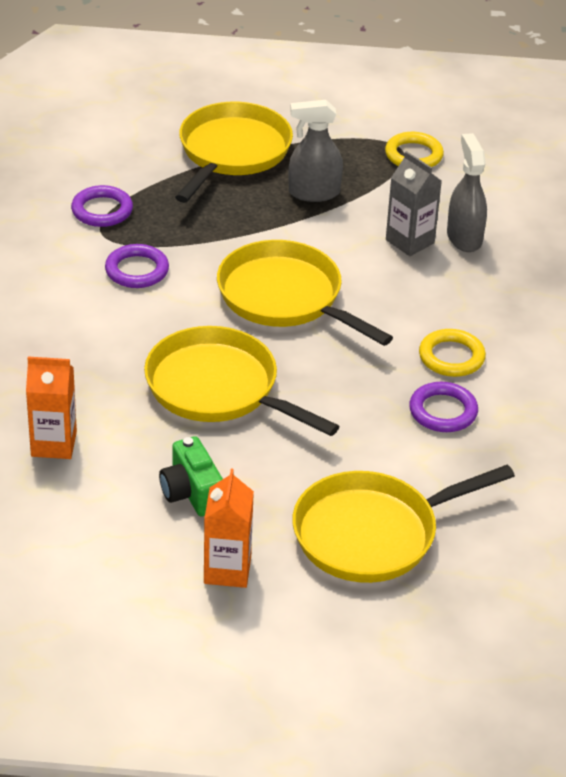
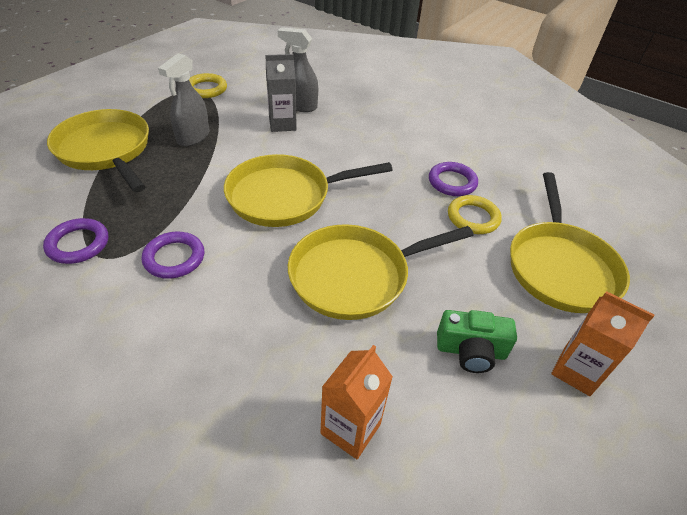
camera: 60 degrees left, 5 degrees up
(451, 357) = (403, 157): yellow ring -> yellow ring (473, 218)

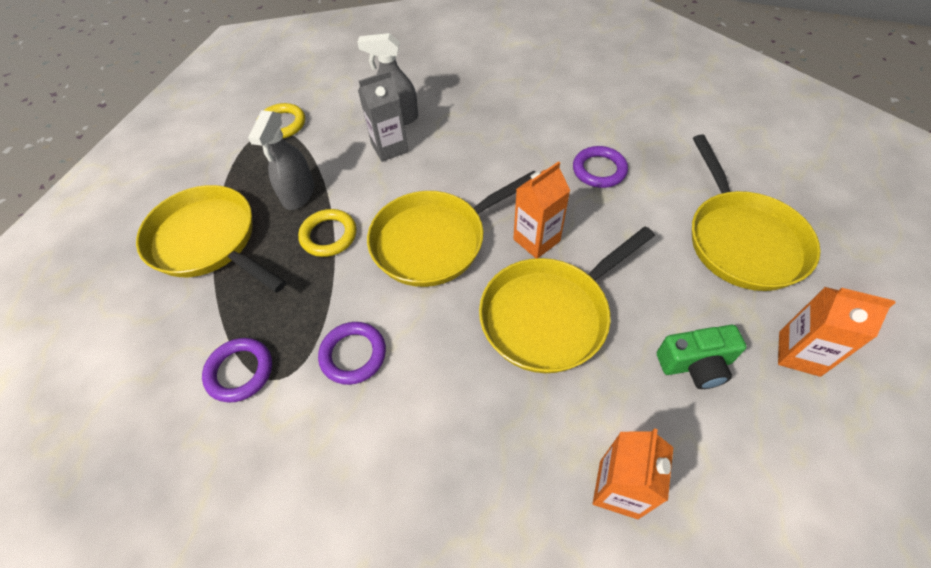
camera: 10 degrees left, 10 degrees up
(372, 218) = (536, 240): none -> orange carton
(473, 218) = (637, 208): yellow ring -> yellow ring (329, 235)

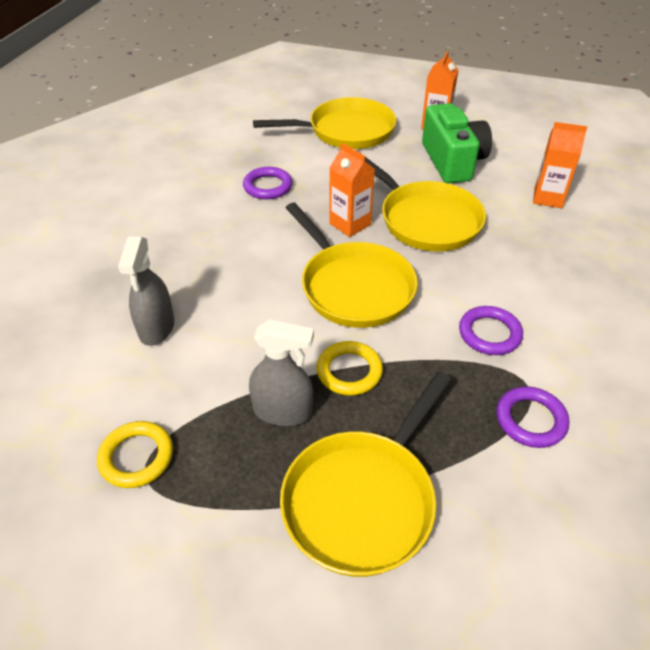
camera: 95 degrees left, 10 degrees down
(389, 148) = (212, 331): grey carton -> none
(695, 364) = (452, 161): green camera -> green camera, size x1.63

